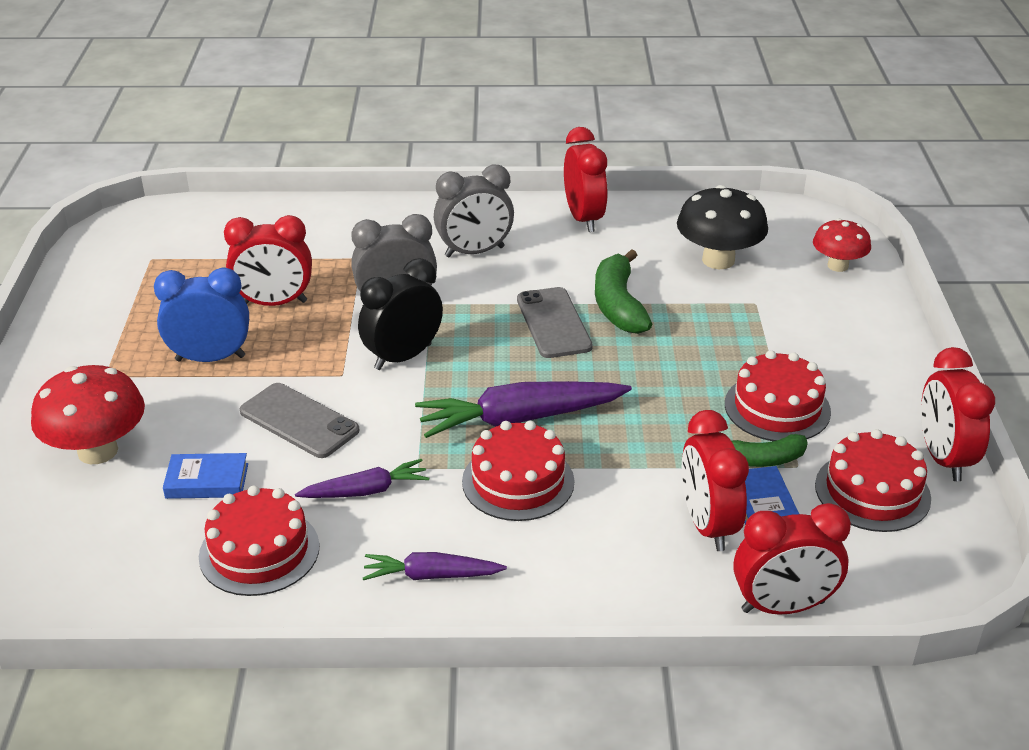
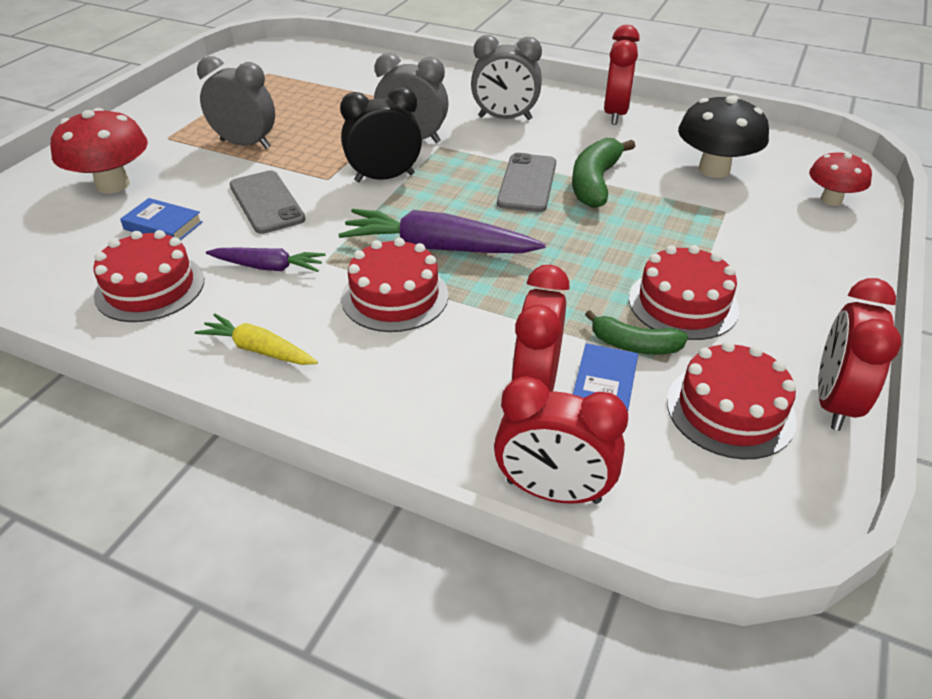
camera: 25 degrees right, 5 degrees up
(210, 358) = (245, 144): blue clock -> grey clock
(274, 303) = (323, 119): red clock -> none
(431, 575) = (259, 350): purple carrot -> yellow carrot

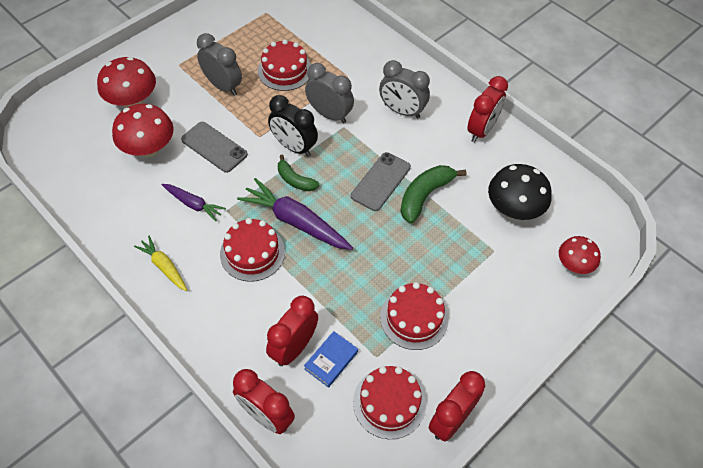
camera: 20 degrees right, 15 degrees up
(150, 287) = (125, 199): red cake -> red cake (285, 70)
(163, 226) = (149, 149): blue book -> red mushroom
(266, 202) = (214, 147): grey phone -> grey phone turned 45 degrees counterclockwise
(384, 178) = (294, 147): black clock -> black clock turned 150 degrees counterclockwise
(634, 345) = (365, 338): green banana -> green banana (295, 180)

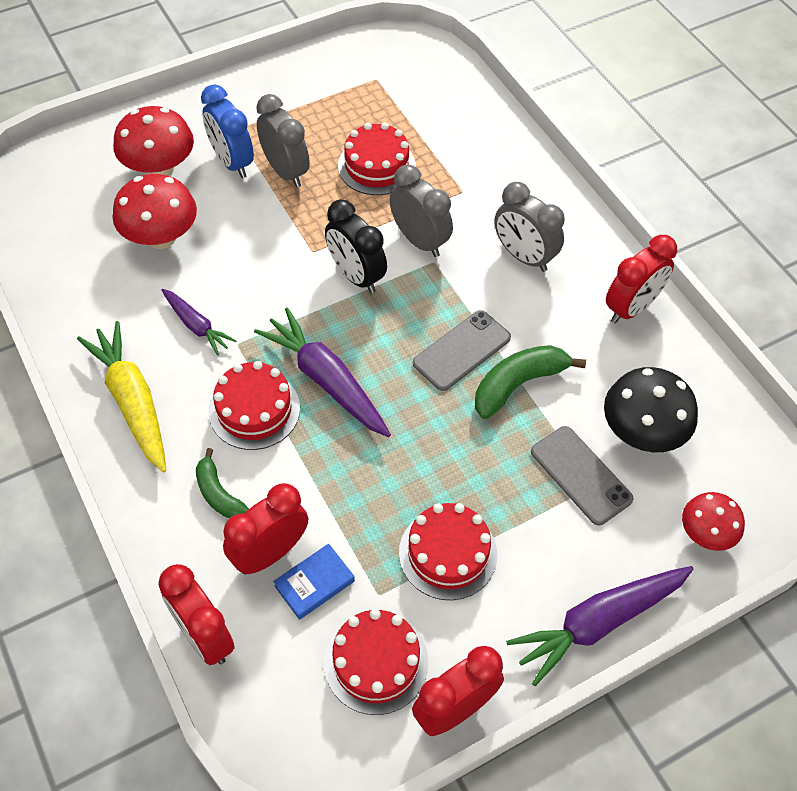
camera: 15 degrees right, 0 degrees up
(164, 267) = (132, 402): yellow carrot -> yellow carrot, size x1.74
(183, 87) = (232, 162): none -> blue clock
(214, 147) = (248, 253): grey phone -> grey phone (580, 475)
(295, 180) = (343, 322): green banana -> green banana (218, 494)
(525, 339) = (599, 622): none -> purple carrot

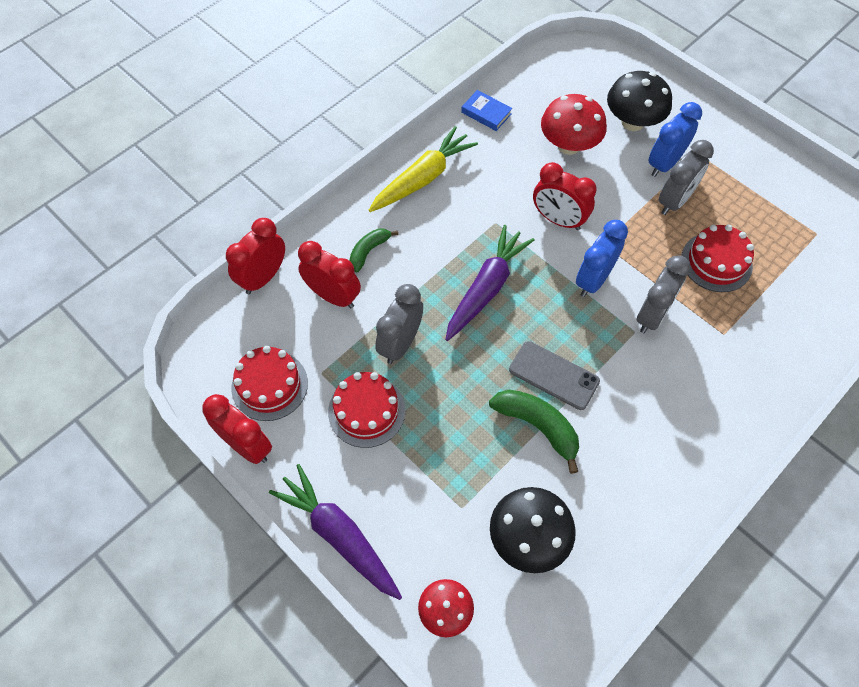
camera: 75 degrees right, 5 degrees up
(159, 169) = (632, 122): red mushroom -> black mushroom
(196, 326) = (500, 193): purple carrot -> none
(254, 410) = (443, 251): red cake -> none
(314, 583) = (318, 330): blue book -> blue book (486, 113)
(356, 276) = (593, 280): black clock -> blue clock
(523, 256) = (675, 400): grey clock -> grey clock (400, 343)
(580, 475) = (467, 495): grey phone -> none
(631, 308) = (661, 505): red clock -> red clock (558, 220)

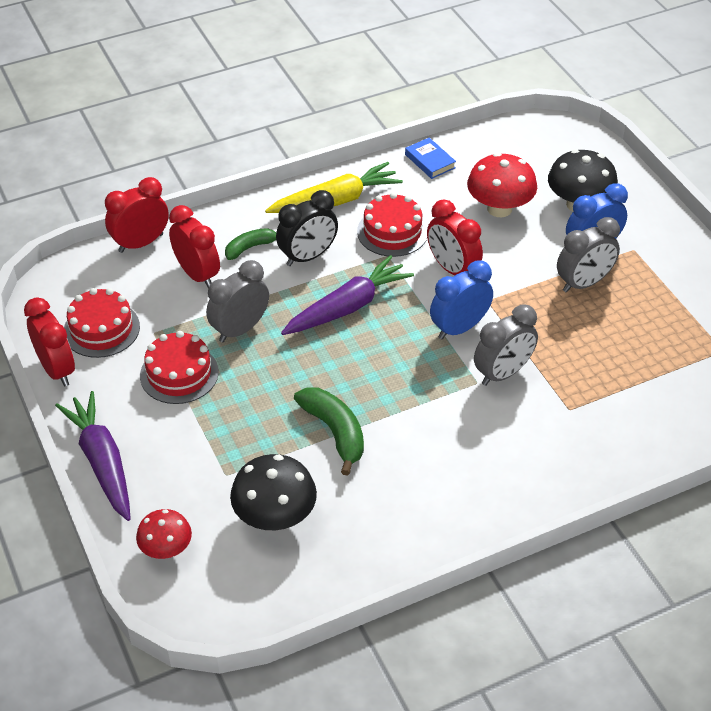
camera: 20 degrees right, 15 degrees down
(426, 245) = (308, 256): none -> black clock
(553, 375) = (374, 395): grey phone -> none
(716, 262) = (597, 346): red cake -> red cake (392, 232)

